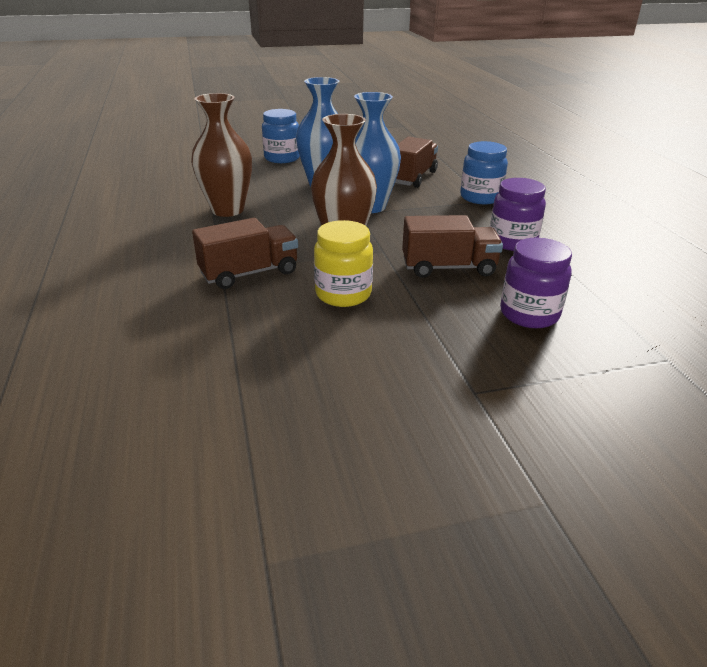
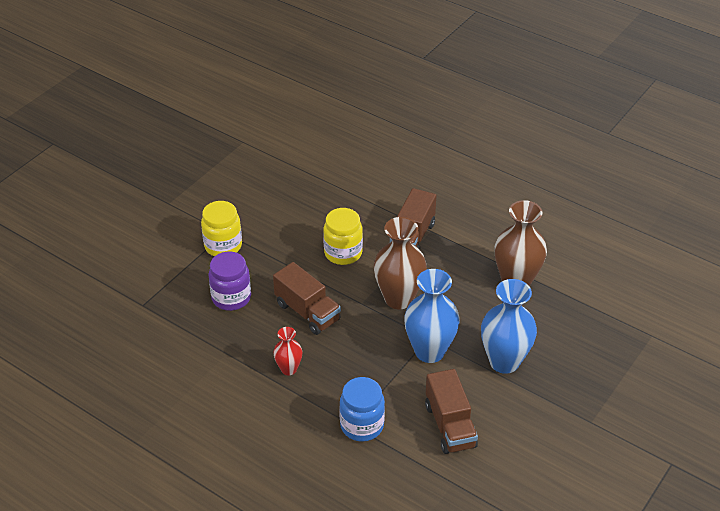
camera: 140 degrees right, 10 degrees up
(282, 158) = (600, 384): blue jar -> none
(448, 268) = (307, 312): brown truck -> brown truck turned 90 degrees counterclockwise
(493, 375) = (223, 246): none -> yellow jar
(512, 242) = (289, 369): purple jar -> red vase

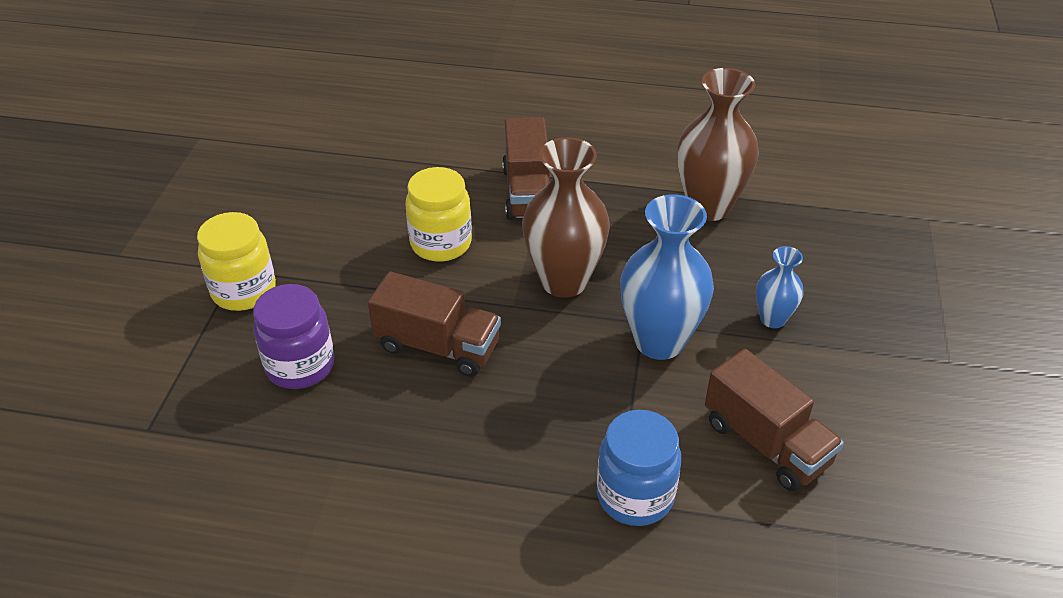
camera: 25 degrees left, 0 degrees up
(289, 369) = (460, 447): red vase -> none
(504, 362) = (772, 319): blue vase -> blue vase, size x0.52

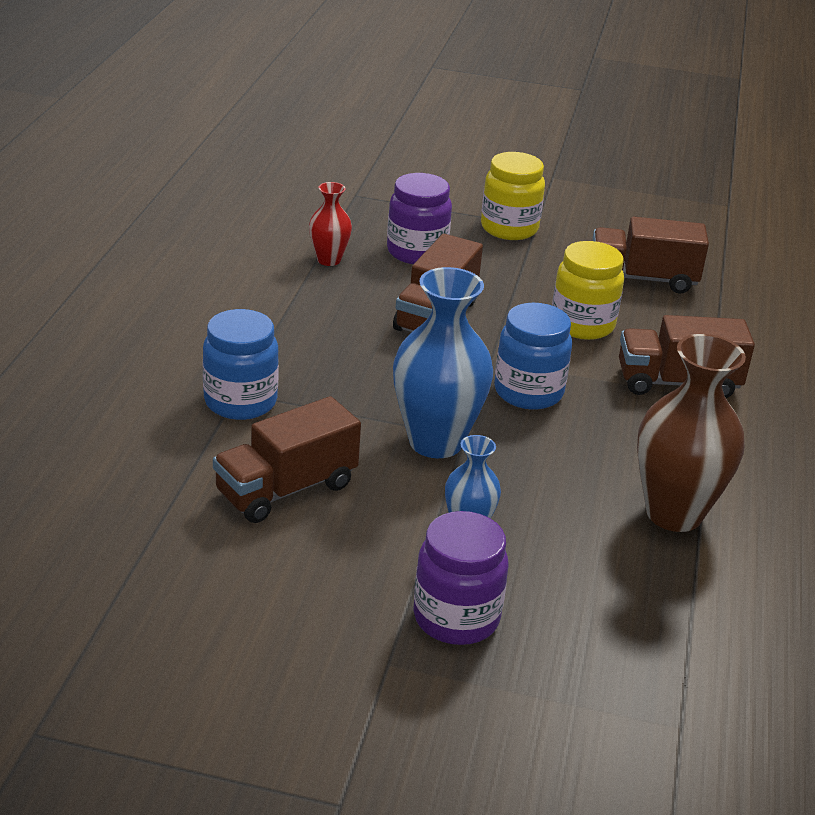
camera: 90 degrees right, 10 degrees down
(321, 444) = (329, 260): none -> red vase
(350, 201) = (642, 279): none -> brown truck
(564, 281) = (528, 392): brown vase -> blue jar
(881, 324) = (456, 618): none -> purple jar

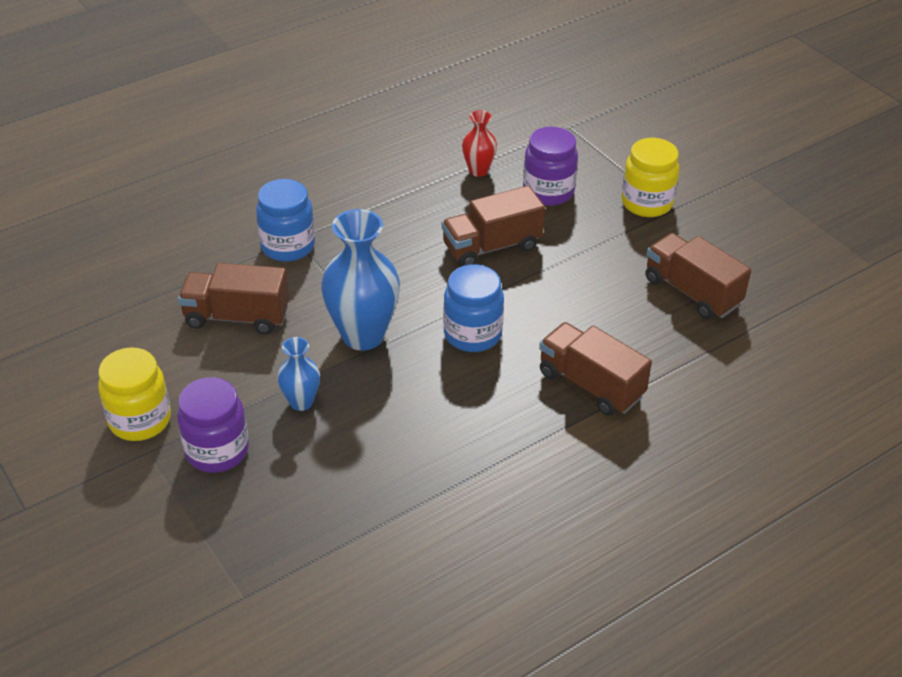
camera: 45 degrees right, 10 degrees up
(582, 325) = (587, 305): yellow jar -> yellow jar (140, 420)
(674, 513) = (442, 471): brown vase -> none

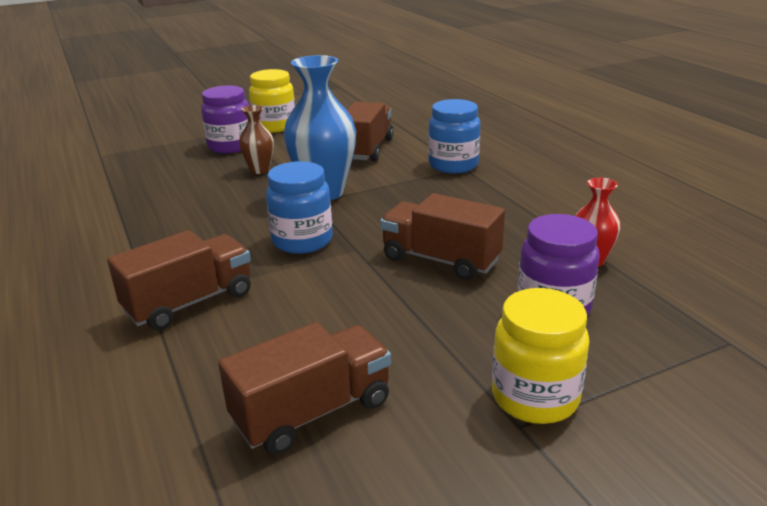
camera: 100 degrees right, 15 degrees down
(301, 402) = (260, 170): blue vase -> brown vase
(491, 246) = (440, 260): brown truck -> brown truck turned 45 degrees counterclockwise

